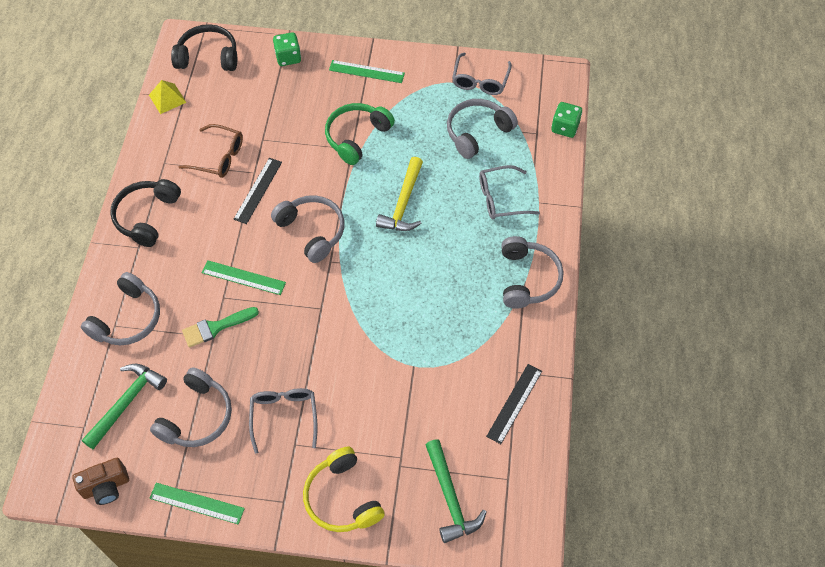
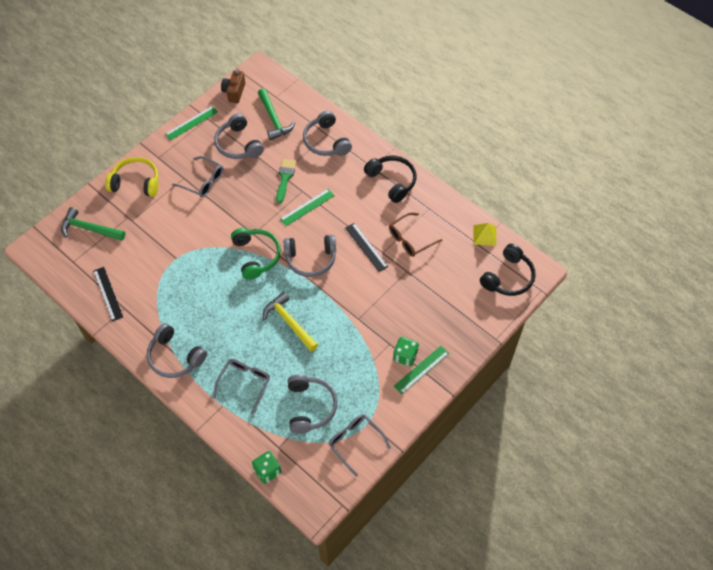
camera: 125 degrees right, 0 degrees up
(288, 57) = (472, 326): green dice -> green dice (405, 356)
(357, 137) = (366, 327): green headphones -> green headphones (256, 256)

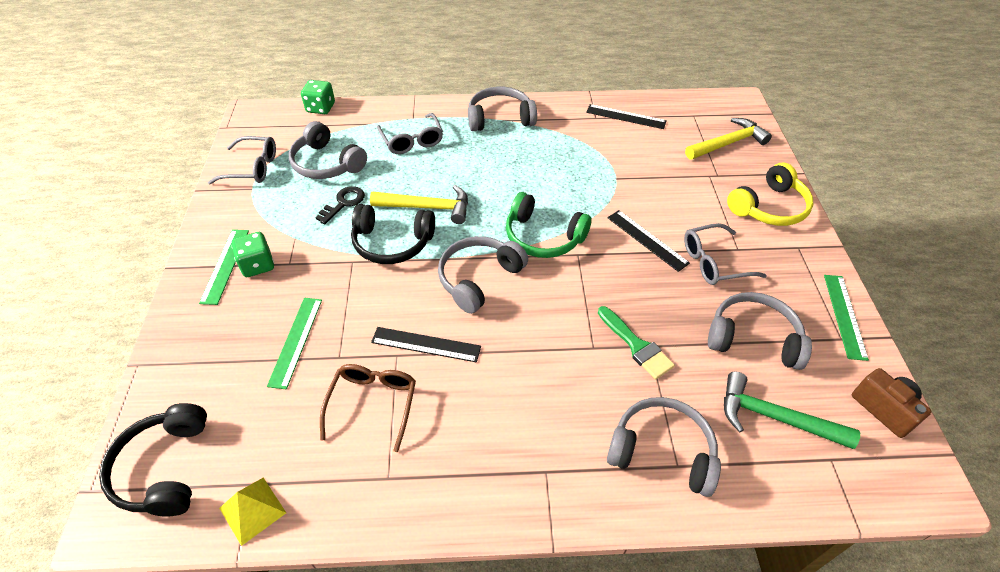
camera: 135 degrees right, 10 degrees down
(90, 229) = (728, 143): green hammer -> yellow hammer
(214, 214) = (647, 240): none -> black ruler
(307, 207) = (560, 332): green ruler -> green ruler (295, 341)
(328, 364) = (344, 203): none -> black key
(392, 181) = (490, 475): black headphones -> black headphones (392, 243)

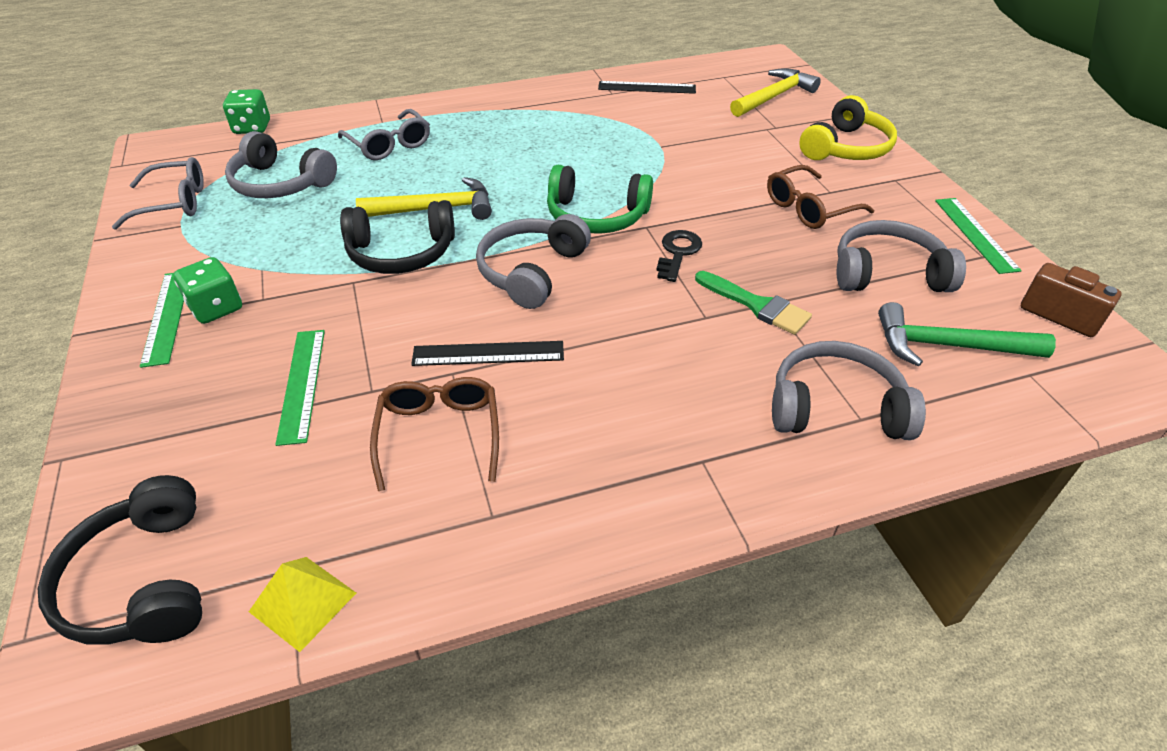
camera: 15 degrees left, 5 degrees down
(344, 203) = (319, 221): black key -> black key (678, 253)
(500, 118) = (495, 108): grey headphones -> none
(647, 240) = (723, 199): black ruler -> none
(714, 262) = (809, 208): grey glasses -> brown glasses

